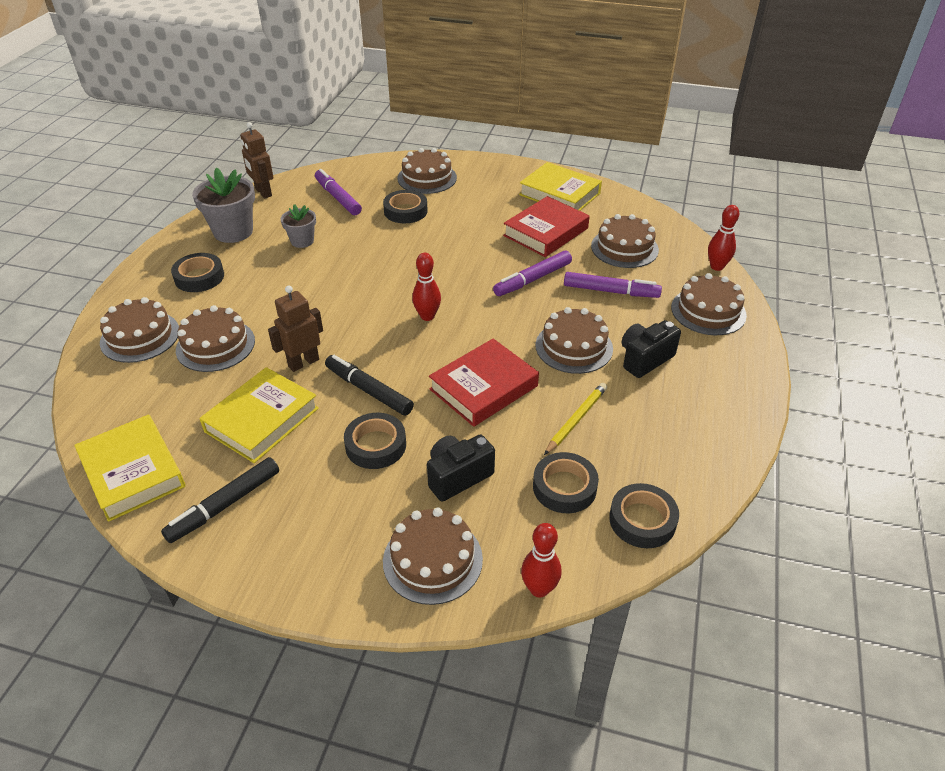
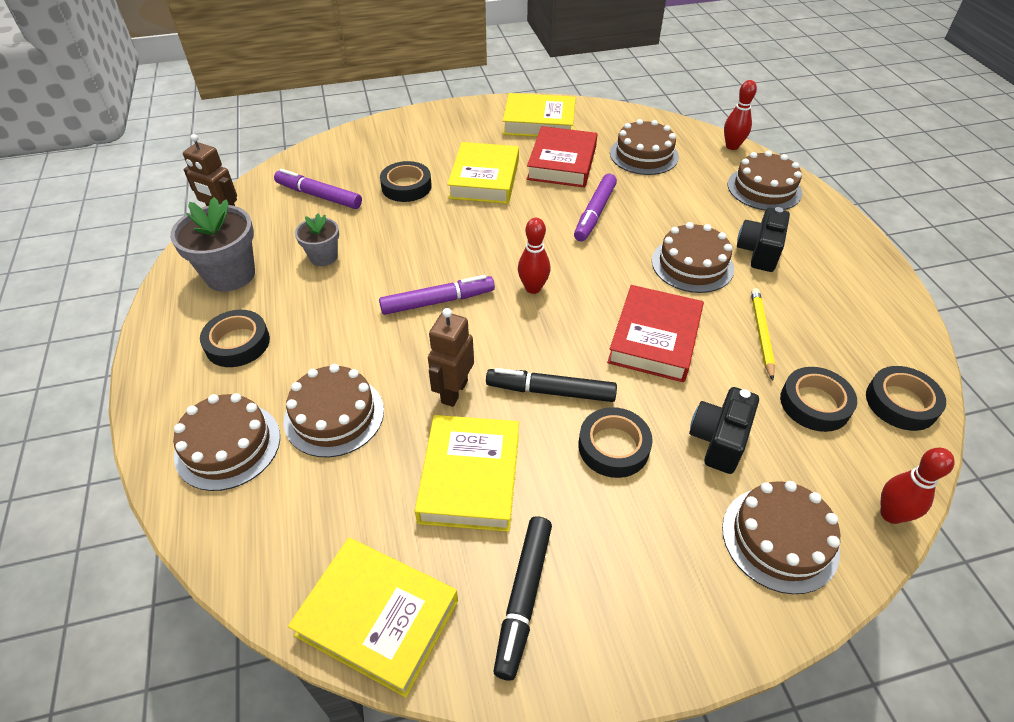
camera: 30 degrees left, 5 degrees up
(427, 178) = (396, 145): brown cake -> none
(470, 224) = (484, 179): none -> yellow book
(611, 291) = (672, 200): purple marker -> purple marker (438, 301)

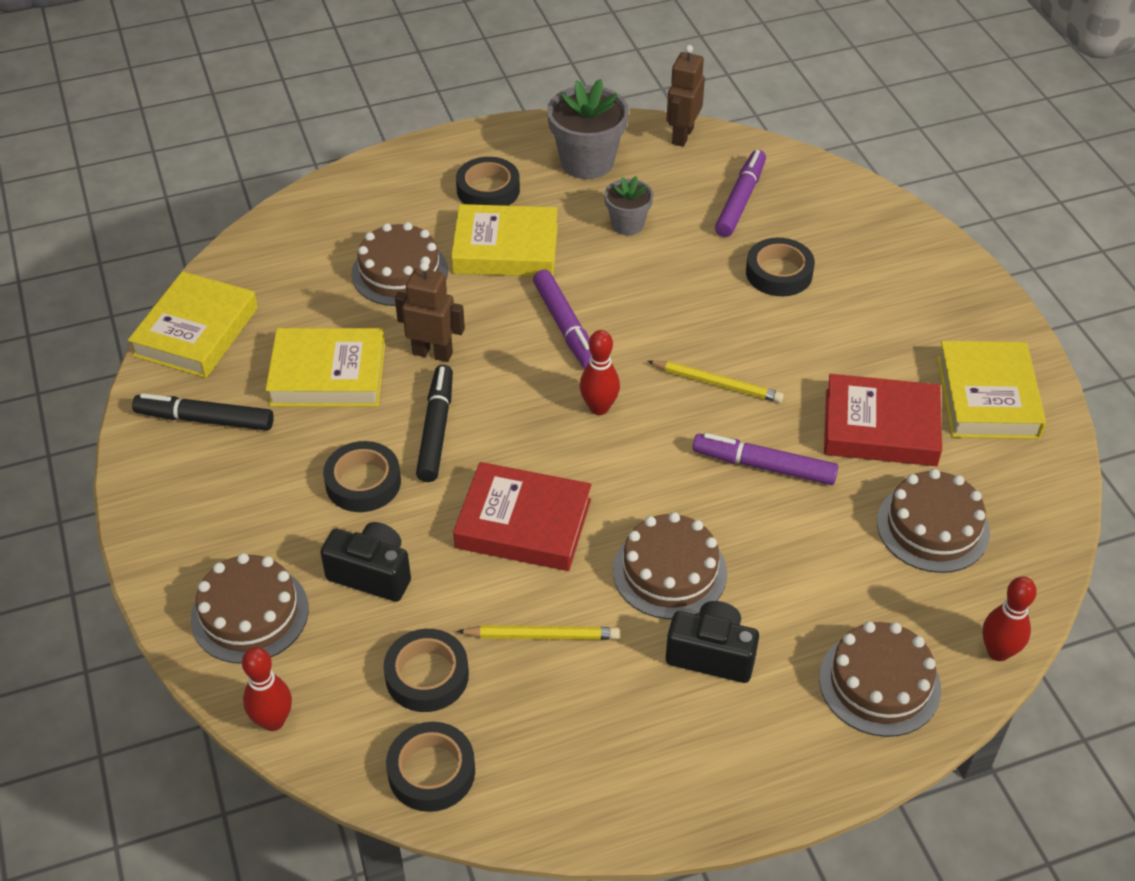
camera: 85 degrees right, 0 degrees up
(228, 445) = (364, 212): brown cake -> none
(484, 179) = (816, 346): yellow book -> yellow book (505, 248)
(514, 226) = (717, 384): none -> yellow pencil

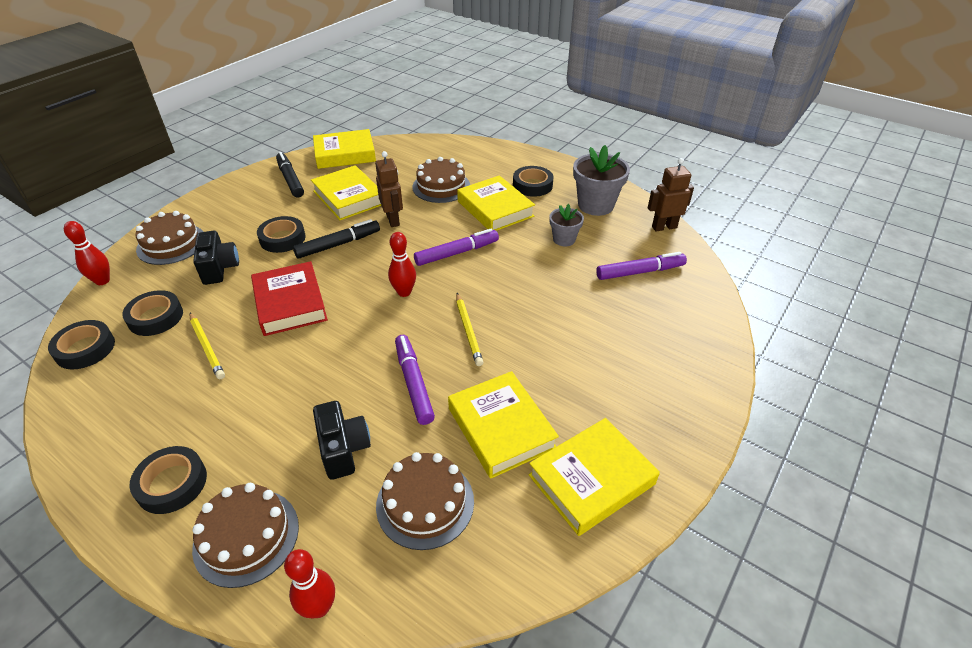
camera: 55 degrees right, 5 degrees down
(565, 326) = (457, 253): purple marker -> purple marker turned 150 degrees counterclockwise
(669, 571) = (290, 378): brown cake -> none
(711, 654) = (228, 429): black camera -> black camera (344, 449)
(779, 273) = (595, 315): black tape -> black tape (172, 483)
(880, 427) = (501, 428): red book -> yellow book

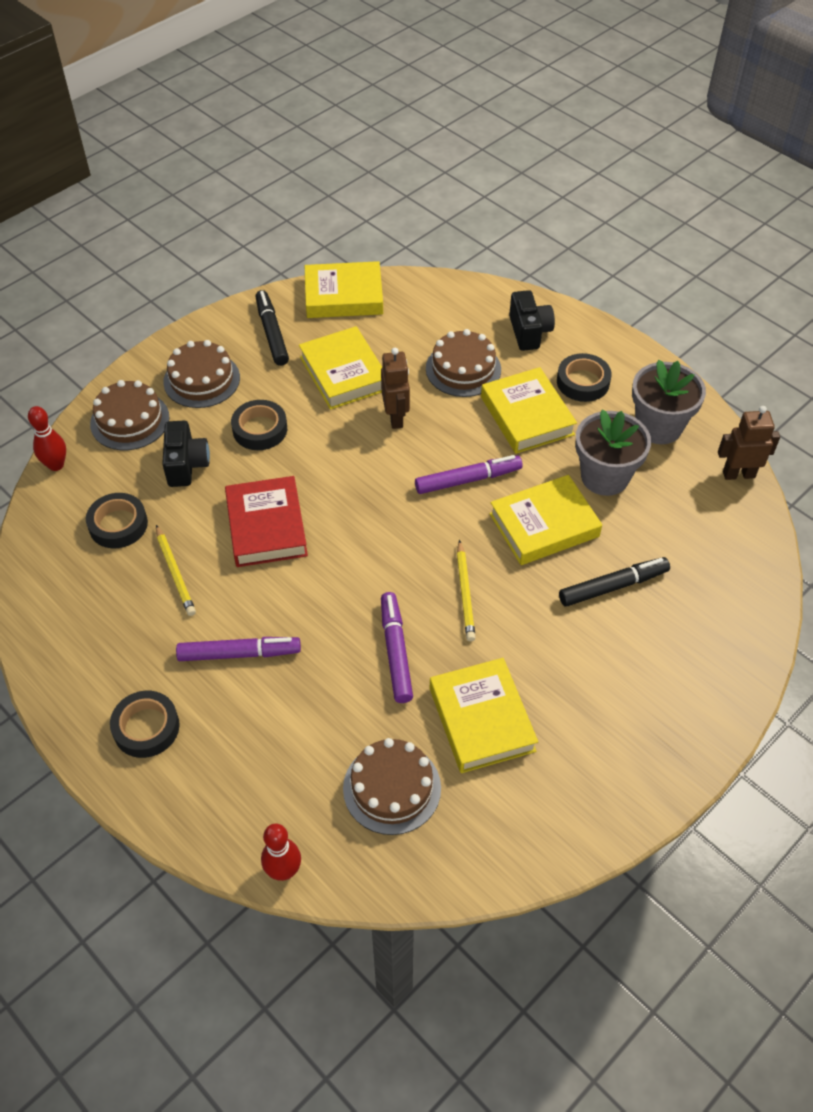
camera: 10 degrees right, 10 degrees up
(85, 349) = (47, 556): black tape -> none
(246, 536) = (218, 793): brown cake -> brown cake (201, 380)
(338, 244) = (326, 447): black marker -> black marker (613, 586)
(344, 449) = (315, 717): black camera -> black camera (529, 332)
(404, 292) = (398, 529): red bowling pin -> none
(564, 239) = (605, 477): grey flower pot -> grey flower pot, size x1.71
(591, 479) = (564, 791): yellow book -> yellow book (544, 525)
(640, 272) = (688, 539): purple marker -> purple marker (239, 654)

